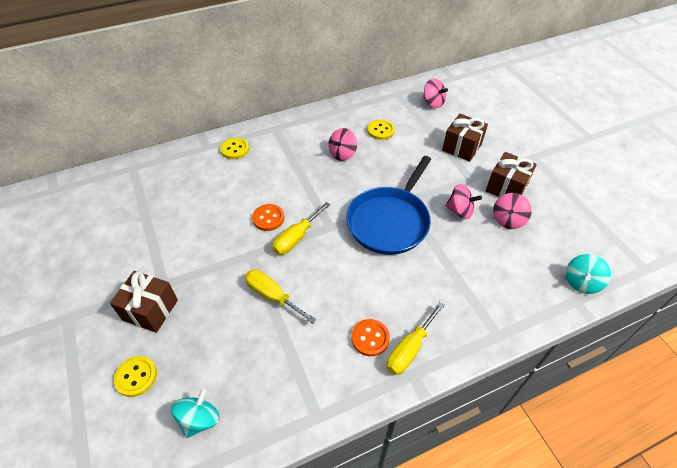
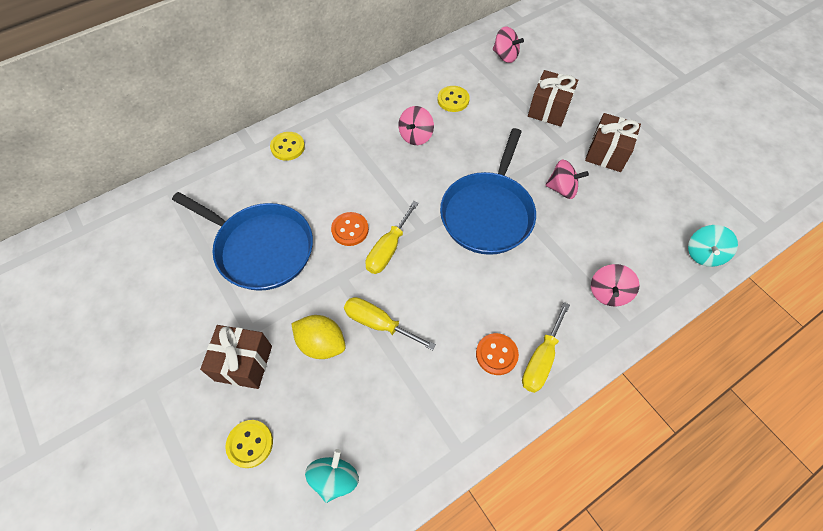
camera: 10 degrees left, 10 degrees up
(191, 222) = (260, 248): none -> blue pan
(219, 305) = (321, 344): none -> yellow lemon
(508, 220) = (615, 192): pink spinning top -> pink spinning top (608, 293)

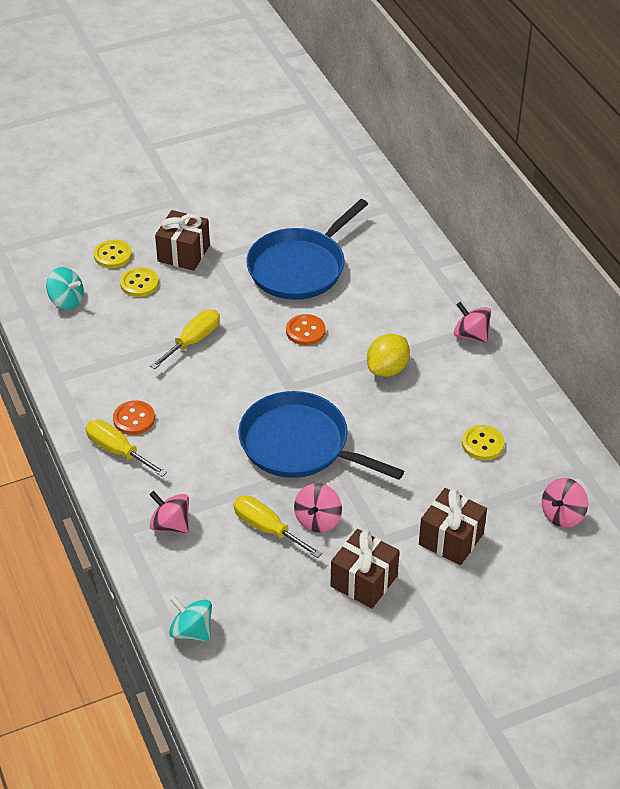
camera: 100 degrees right, 15 degrees down
(287, 147) = (429, 292): yellow button -> yellow button (139, 283)
(321, 344) = (185, 301): yellow lemon -> yellow lemon (387, 369)
(388, 249) = (274, 357): yellow screwdriver -> yellow screwdriver (267, 529)
(416, 136) = (426, 400): pink spinning top -> pink spinning top (471, 335)

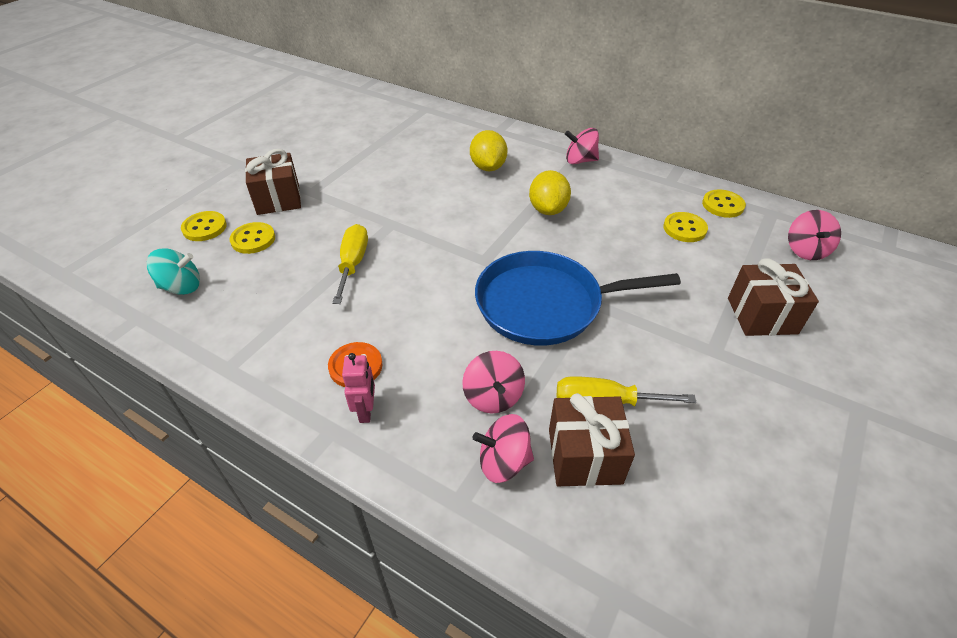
camera: 35 degrees left, 0 degrees up
(117, 451) = (366, 411): yellow screwdriver -> pink robot
(191, 631) = (661, 588): turquoise spinning top -> none
(300, 267) = (396, 169): blue pan -> none
(305, 331) = (450, 212): orange button -> none
(318, 520) = (639, 365): pink spinning top -> pink spinning top (493, 396)
(364, 581) = (748, 400): brown gift -> brown gift (584, 456)
(380, 302) = (488, 167): none -> yellow lemon
(546, 441) = (723, 205): none -> yellow button

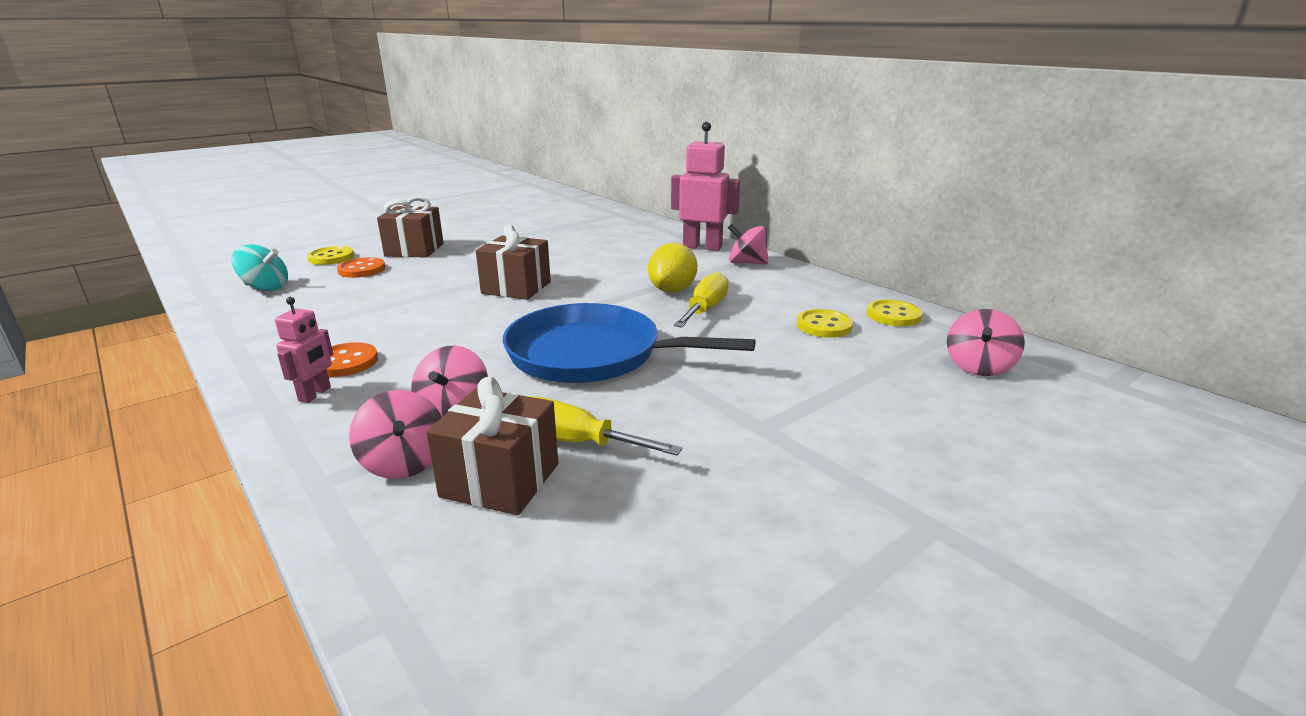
camera: 20 degrees right, 20 degrees down
(253, 239) = (361, 269): yellow button -> orange button
(353, 264) = (430, 297): yellow screwdriver -> yellow screwdriver (705, 309)
(488, 167) = (639, 255): yellow lemon -> none
(503, 462) = (404, 463): pink spinning top -> pink spinning top turned 135 degrees counterclockwise
(531, 145) = (702, 247): none -> pink robot
(762, 315) = (860, 410): brown gift -> brown gift (516, 288)

